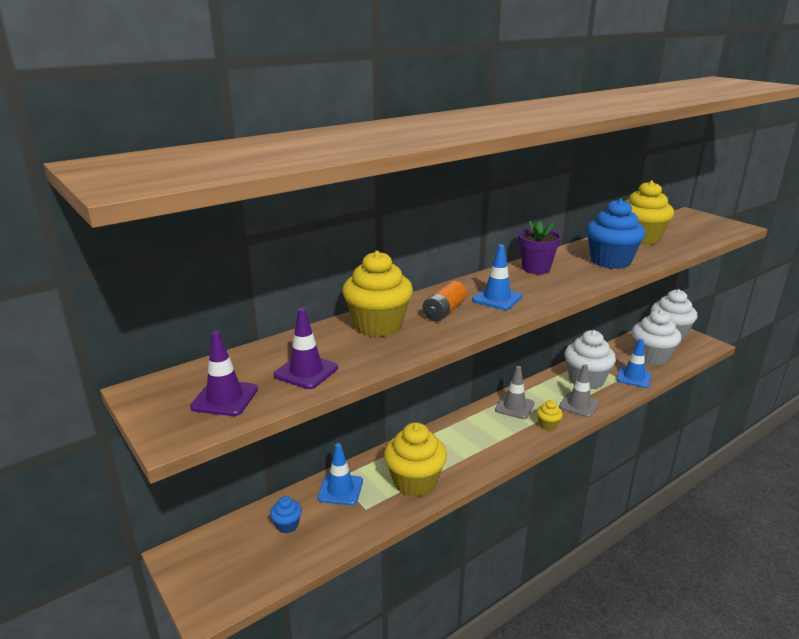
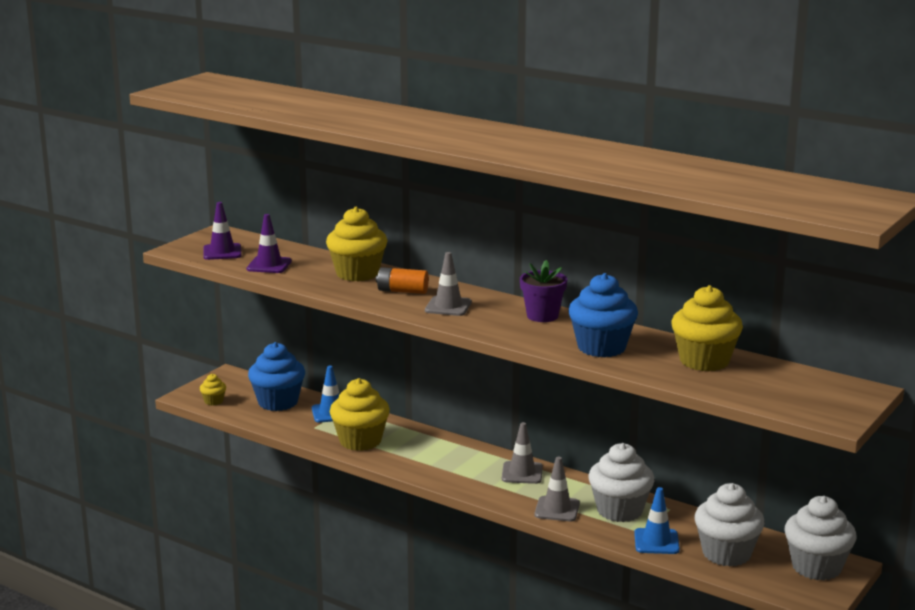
camera: 70 degrees right, 5 degrees down
(287, 525) = (278, 402): blue cupcake -> blue cupcake, size x2.14
(497, 298) = (448, 306): blue traffic cone -> grey traffic cone
(547, 425) = (500, 494): yellow cupcake -> yellow cupcake (213, 401)

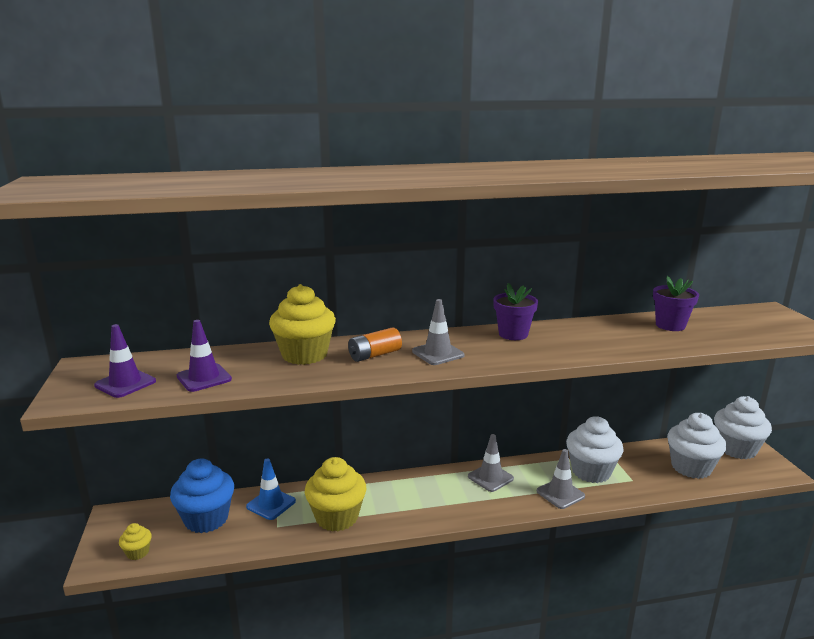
camera: 45 degrees left, 0 degrees up
(601, 347) = (602, 341): blue cupcake -> none
(656, 542) = (649, 482): blue traffic cone -> none
(704, 361) = (670, 325): yellow cupcake -> purple flower pot

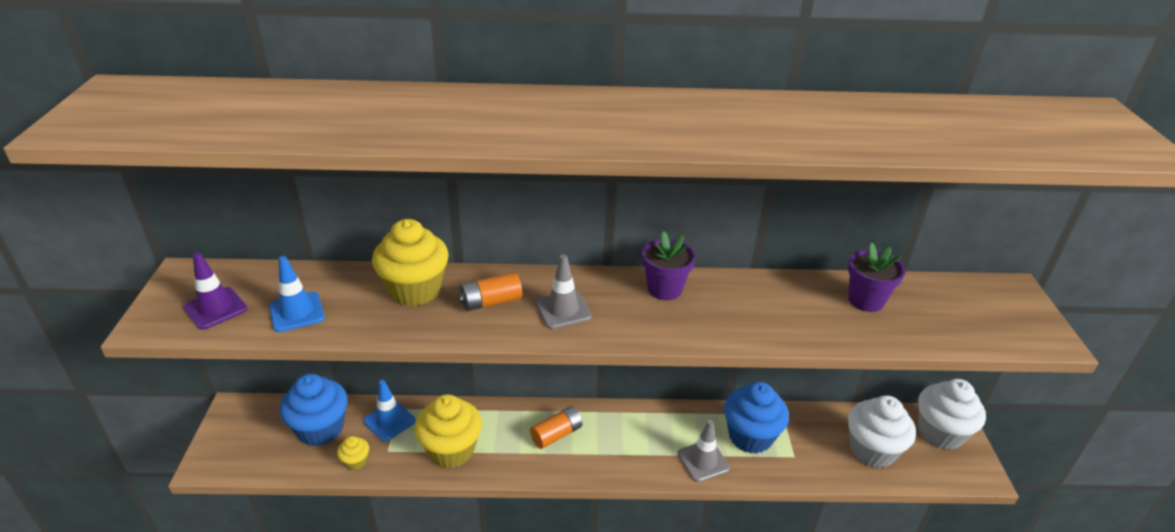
camera: 10 degrees right, 15 degrees up
(138, 552) = (245, 459): yellow cupcake -> yellow cupcake (356, 461)
(204, 378) = (297, 312): purple traffic cone -> blue traffic cone
(427, 493) = (556, 434): none -> orange battery
(490, 477) = (633, 425): grey traffic cone -> none
(591, 471) = (750, 436): white cupcake -> blue cupcake

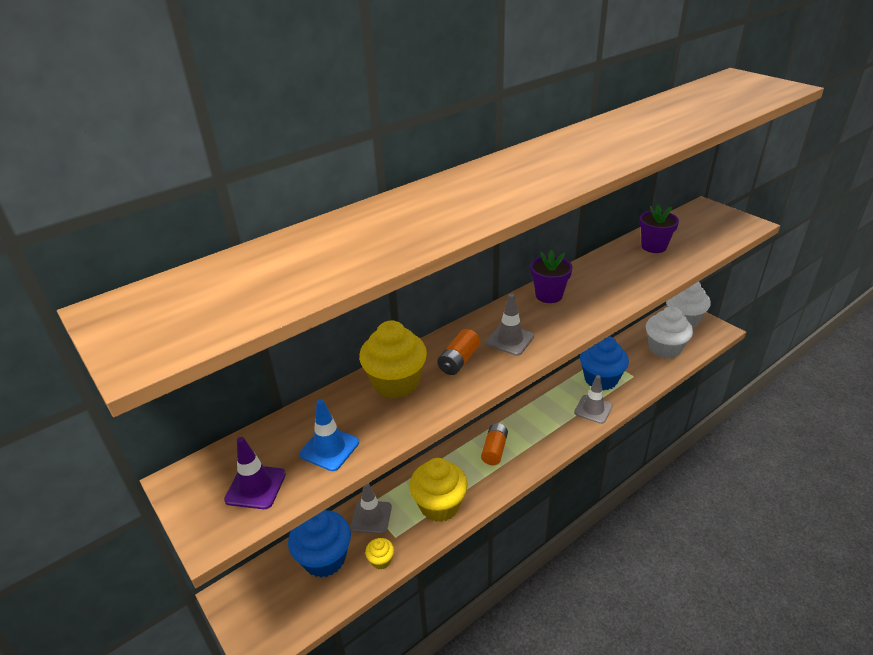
camera: 35 degrees left, 0 degrees up
(389, 421) = (371, 517): blue traffic cone -> grey traffic cone

